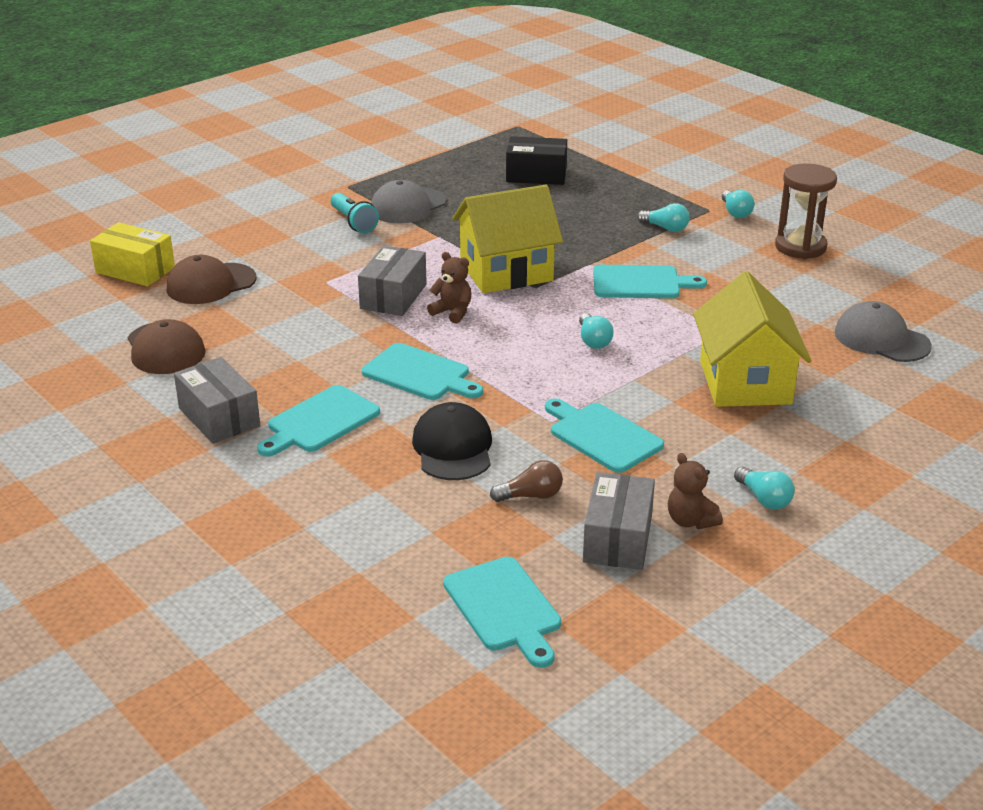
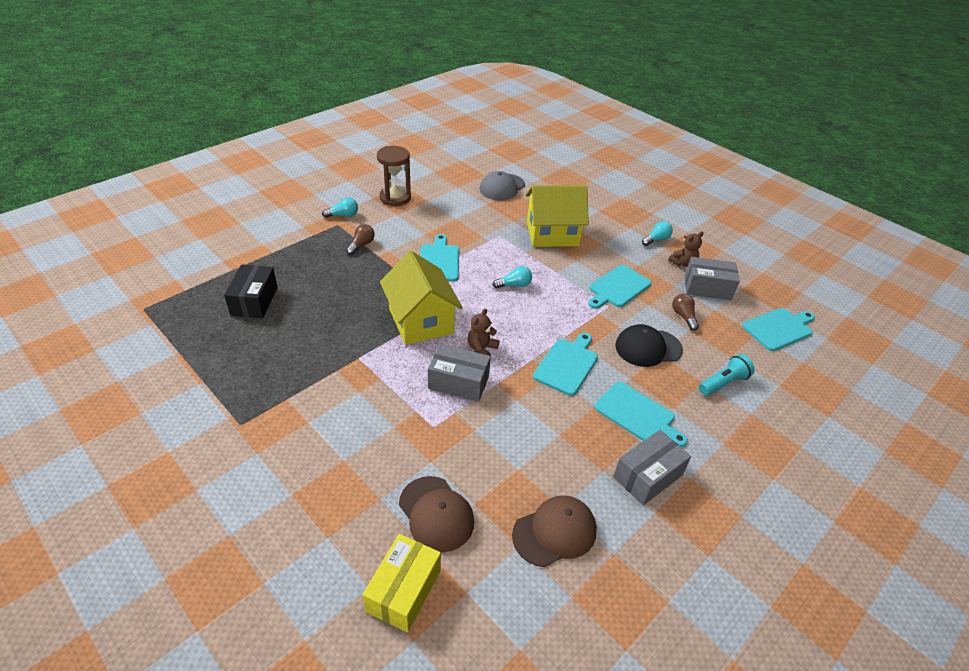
camera: 95 degrees left, 10 degrees up
(353, 222) = (321, 414): turquoise flashlight -> turquoise flashlight (723, 383)
(408, 206) = (295, 378): grey cap -> none
(665, 228) = (361, 245): turquoise light bulb -> brown light bulb

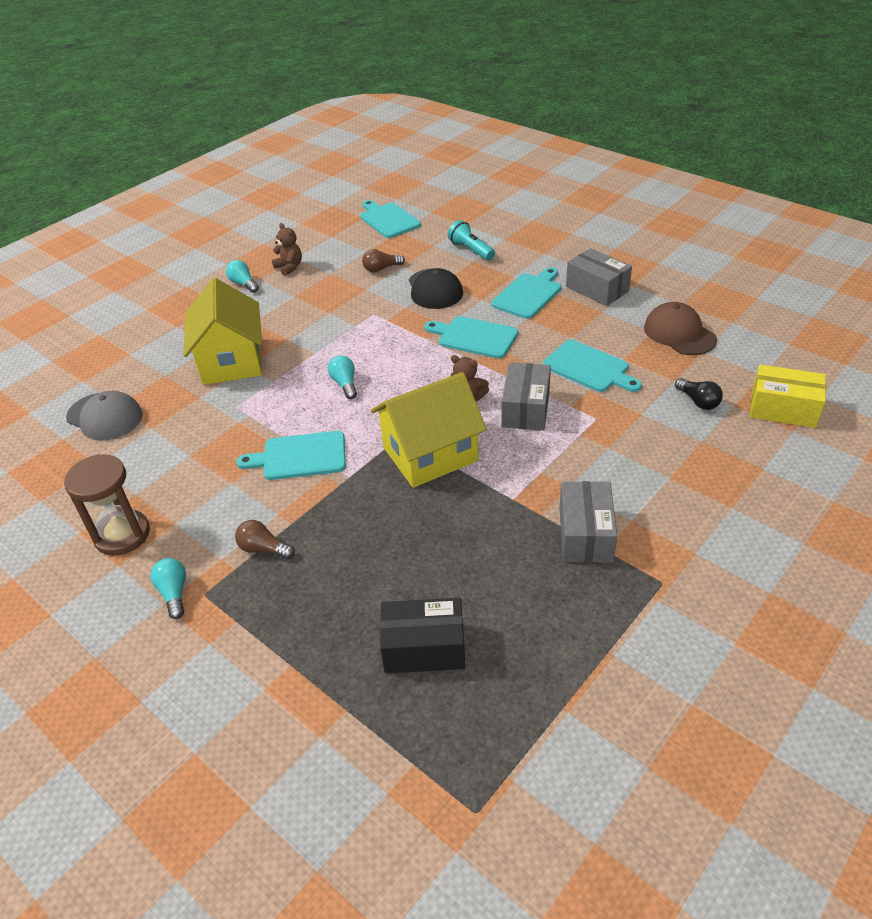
camera: 90 degrees left, 0 degrees up
(436, 513) = (698, 401): brown cap -> black light bulb
(618, 287) = (339, 308): turquoise cutting board -> turquoise cutting board (589, 368)
(707, 287) = (331, 254): grey box -> grey box (585, 534)

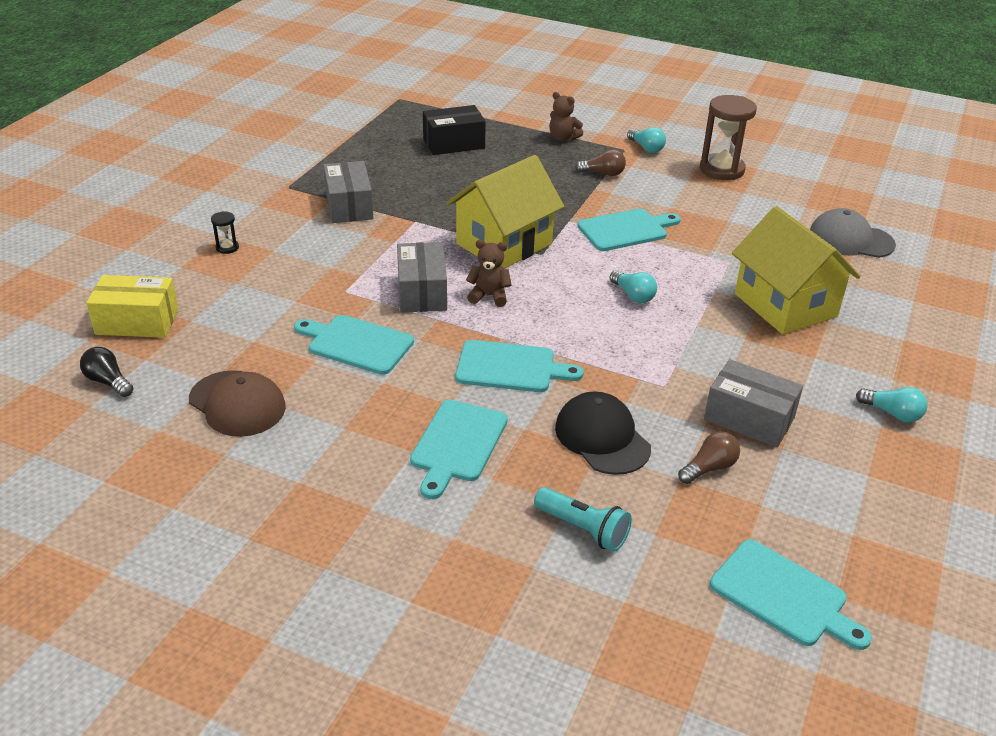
camera: 160 degrees right, 5 degrees down
(289, 267) = (856, 453): brown teddy bear -> brown teddy bear (563, 138)
(597, 289) = (353, 467): grey box -> grey box (749, 418)
(698, 401) = (231, 319): black light bulb -> black light bulb (108, 382)
(720, 487) = (227, 248): none -> black hourglass

